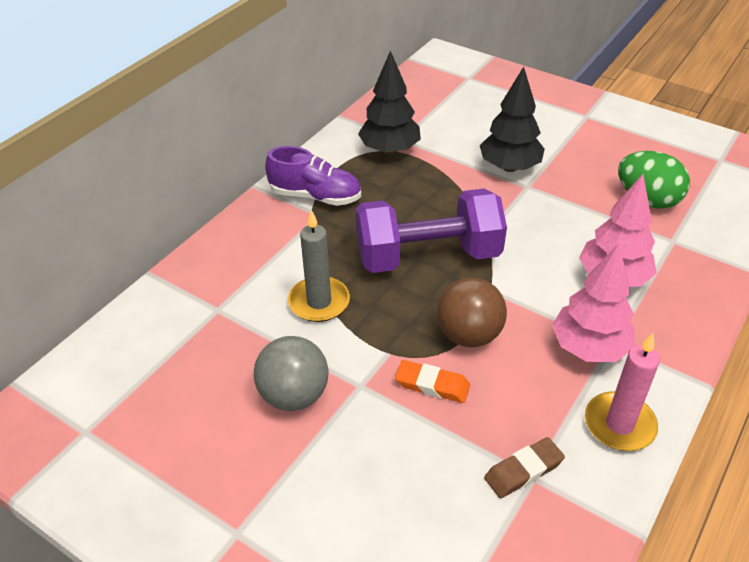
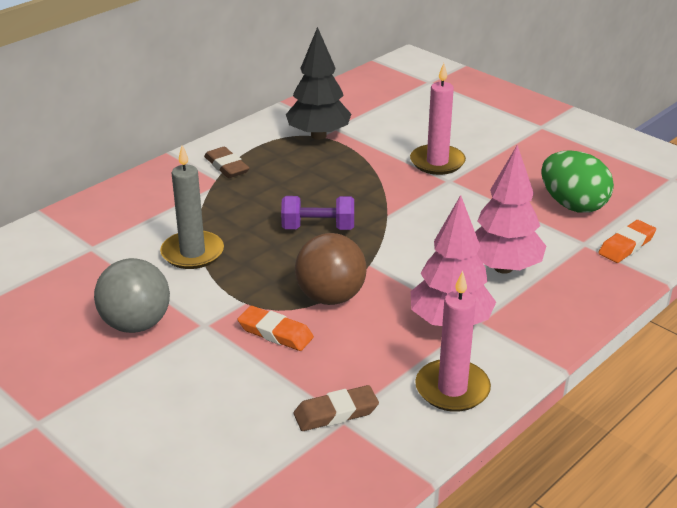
camera: 10 degrees right, 10 degrees down
(315, 196) = (226, 166): purple shoe -> brown eraser
(428, 256) = (318, 228): purple dumbbell -> purple dumbbell, size x0.50
(509, 167) = (437, 162): black tree -> pink candle
(710, 238) = (626, 245): none -> orange eraser

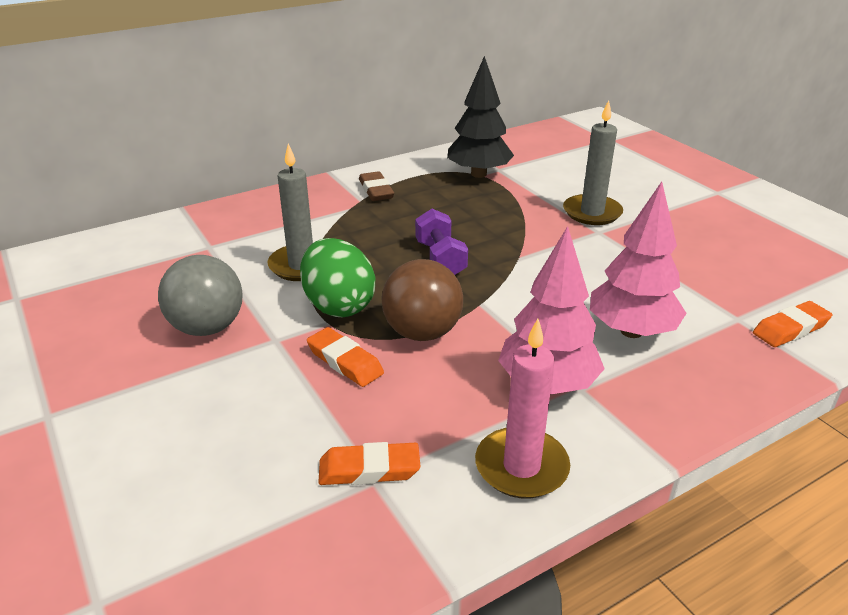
camera: 15 degrees right, 0 degrees up
(318, 228) = (440, 259): purple dumbbell -> purple dumbbell turned 60 degrees clockwise
(336, 413) = (369, 469): brown eraser -> orange eraser
(437, 162) = (592, 212): pink candle -> grey candle
(573, 205) = (734, 275): green egg -> green egg (338, 305)

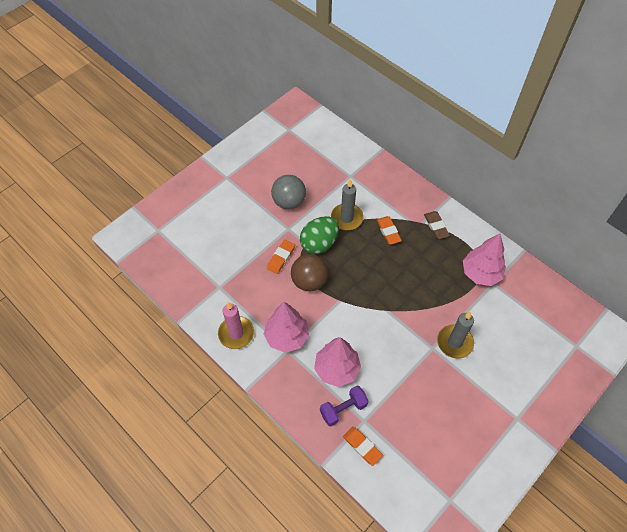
camera: 75 degrees right, 25 degrees up
(369, 469) = (223, 284): orange eraser -> orange eraser (388, 231)
(376, 190) = (436, 226): brown eraser -> brown eraser turned 75 degrees counterclockwise
(440, 259) = (373, 275): purple dumbbell -> purple dumbbell (343, 409)
(479, 174) = (480, 273): black tree -> pink tree

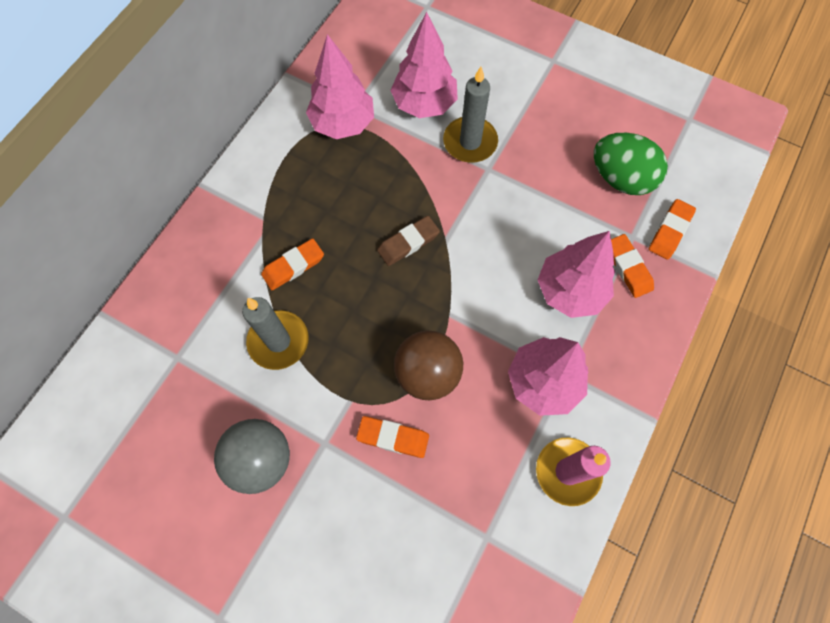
camera: 105 degrees left, 10 degrees up
(319, 243) = (344, 376): green egg -> green egg (621, 178)
(343, 409) = (628, 267): purple dumbbell -> orange eraser
(436, 226) = (267, 196): brown eraser -> brown eraser (408, 243)
(489, 323) = (424, 104): none -> pink tree

